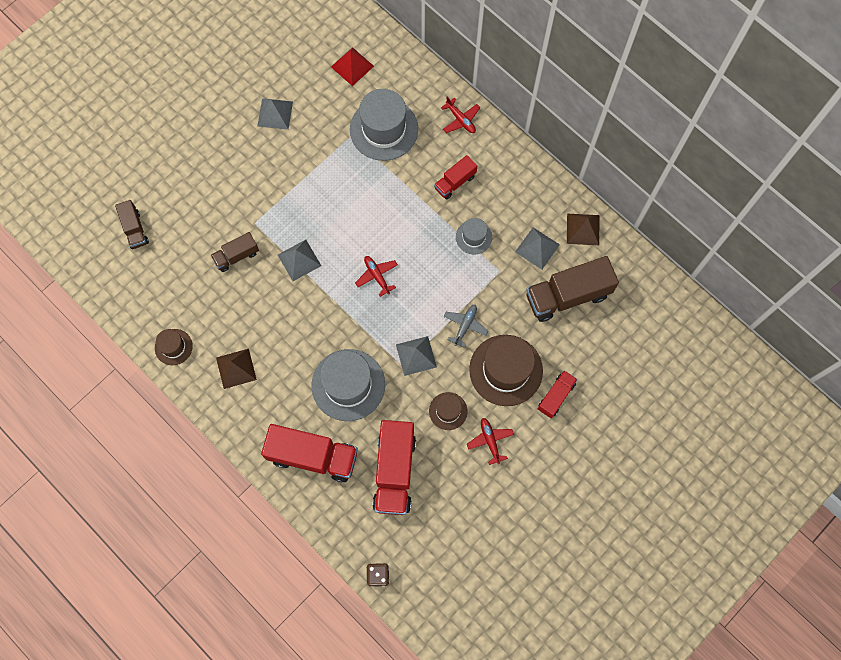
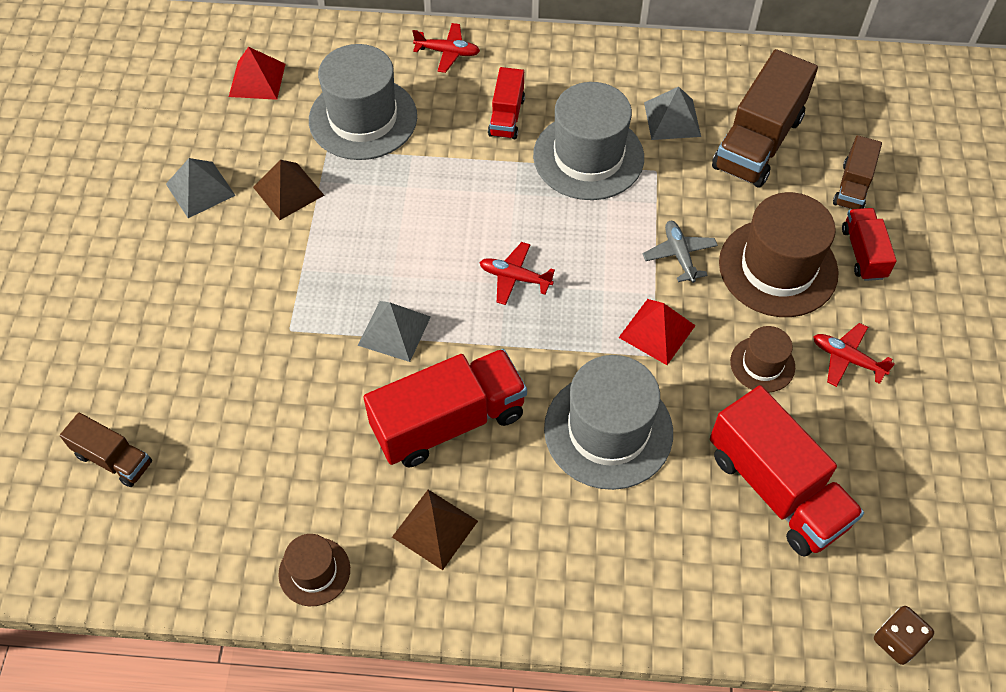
camera: 40 degrees left, 15 degrees down
(236, 256) = (301, 386): brown truck -> brown truck (852, 186)
(313, 456) = (653, 557): red truck -> red truck (448, 422)
(416, 355) = (657, 331): grey pyramid -> red pyramid
(473, 237) = (588, 156): grey hat -> grey hat, size x1.93
(583, 229) = (700, 68): brown pyramid -> brown pyramid (288, 191)

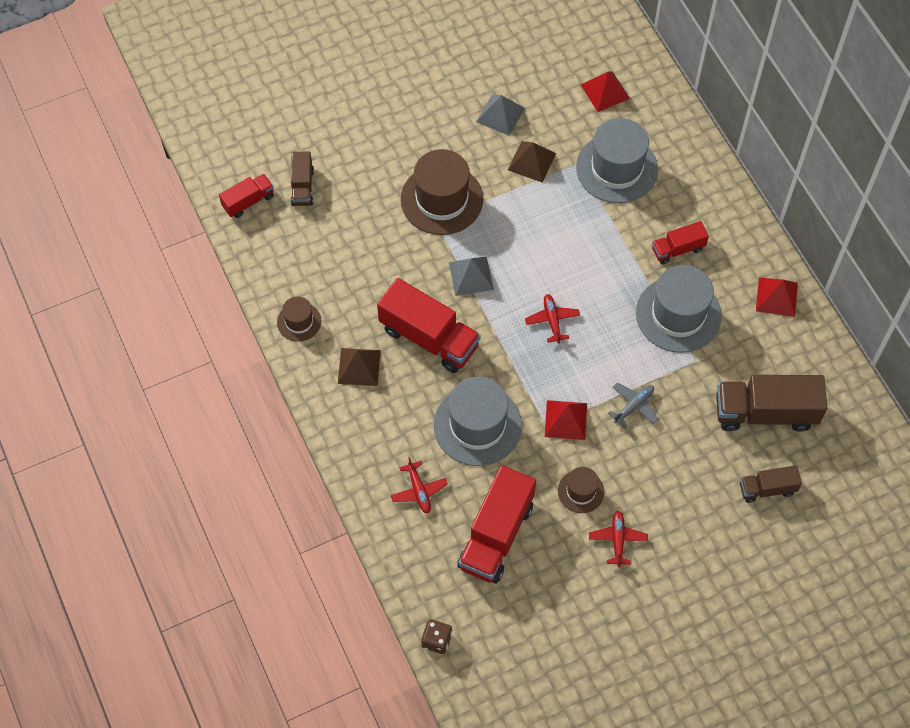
camera: 60 degrees right, 5 degrees up
(447, 52) = (708, 185): red plane -> red plane (419, 491)
(623, 65) = (776, 296): none -> red pyramid
(672, 119) = (748, 350): grey pyramid -> none
(778, 268) = (663, 469): brown hat -> brown hat (442, 199)
(863, 253) = (712, 517): red truck -> red truck (248, 201)

